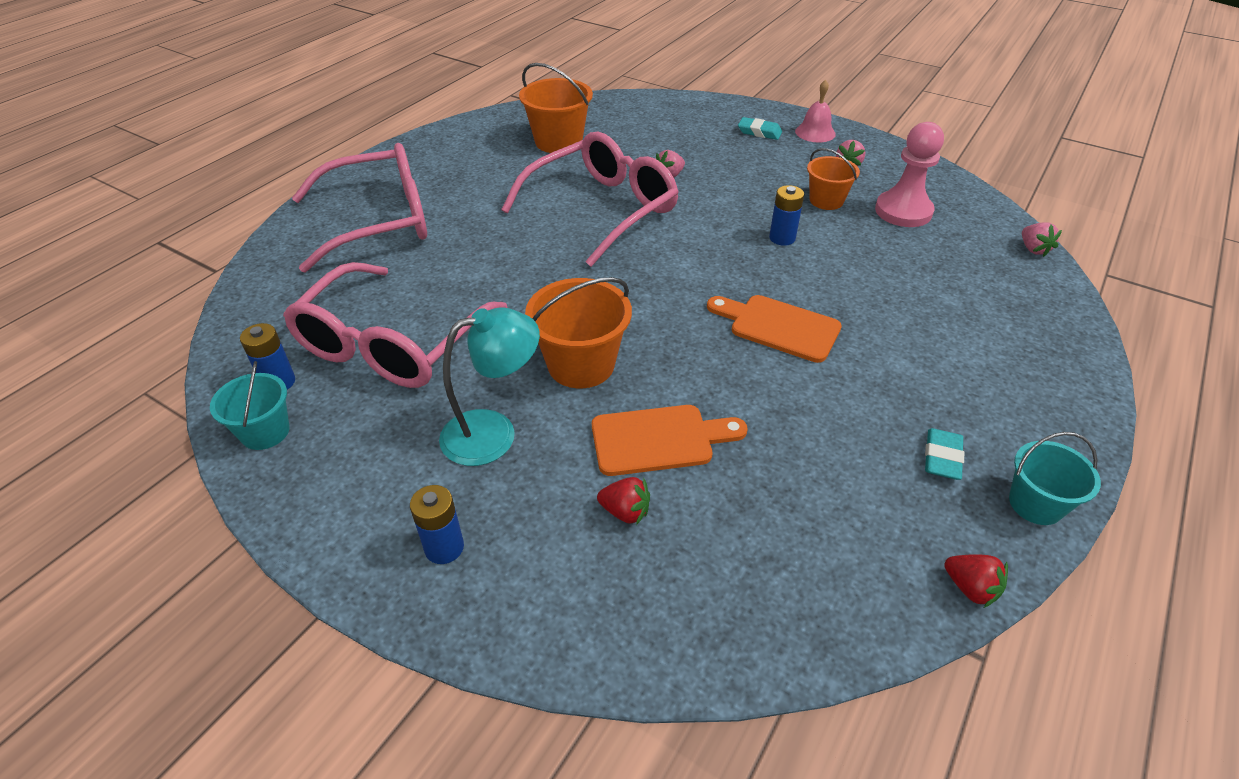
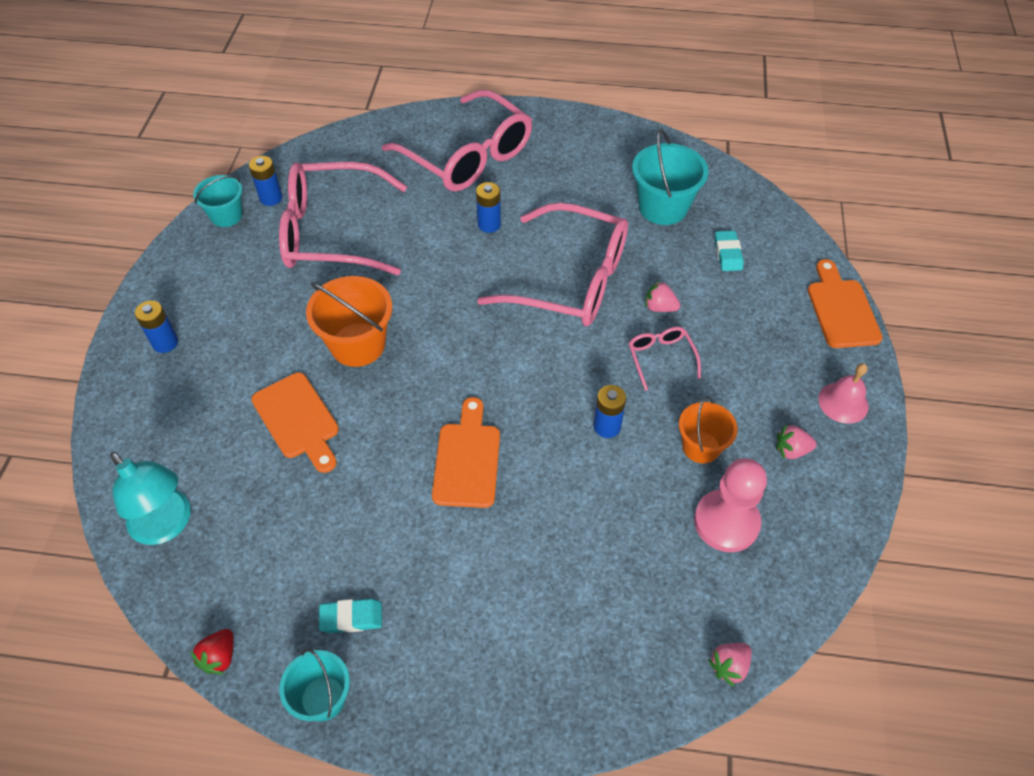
camera: 65 degrees right, 10 degrees up
(489, 234) = (489, 224): none -> blue battery
(494, 433) = (268, 325): turquoise lamp -> turquoise lamp (167, 525)
(558, 142) = (663, 207): orange bucket -> turquoise bucket
(625, 511) = (223, 423): red strawberry -> none
(725, 191) = (661, 359): none -> pink glasses
(729, 106) = (841, 309): none -> orange cutting board
(759, 132) = (803, 352): turquoise eraser -> turquoise eraser (728, 253)

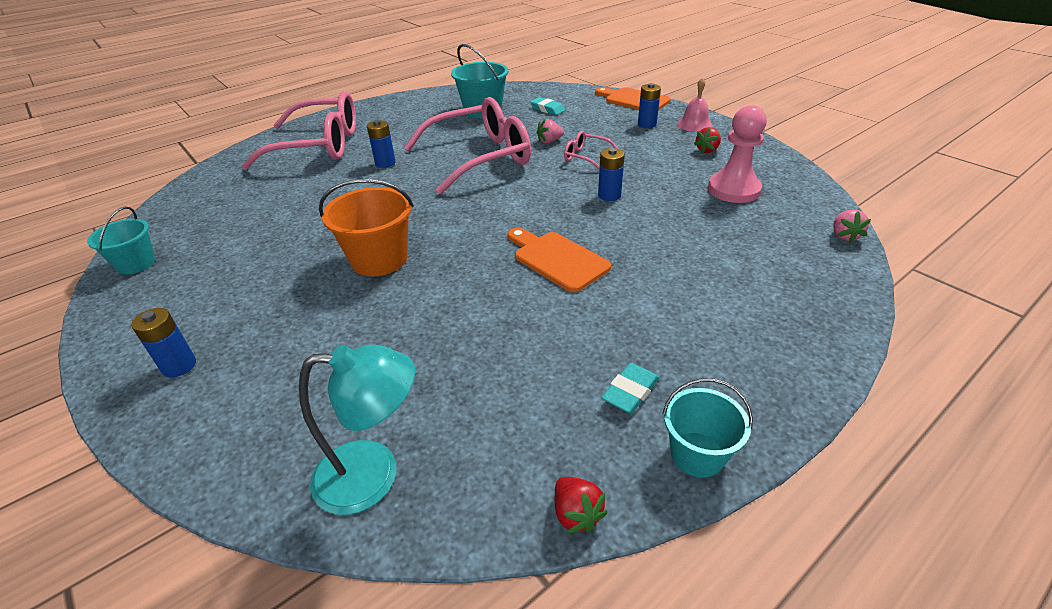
camera: 45 degrees left, 15 degrees down
(271, 198) = (171, 234): blue battery -> blue battery (647, 124)
(298, 420) = (395, 324): orange cutting board -> none
(333, 232) = (263, 222): pink glasses -> none
(701, 447) = (668, 173): orange bucket -> none
(791, 450) = (707, 150): pink strawberry -> red strawberry

